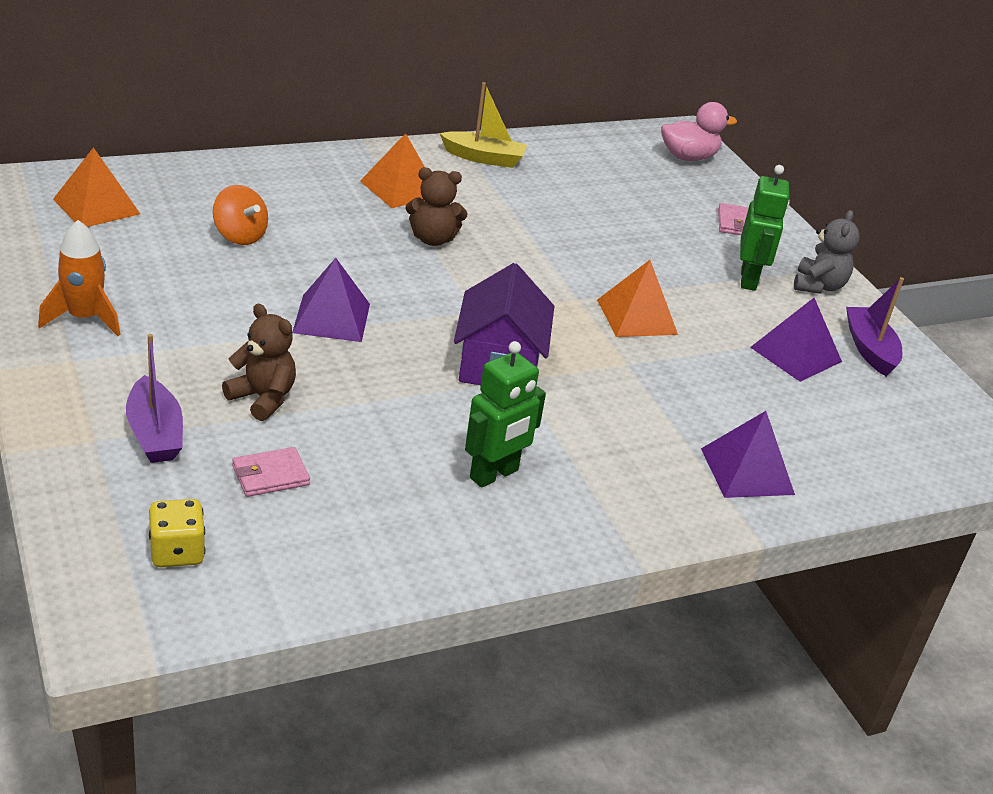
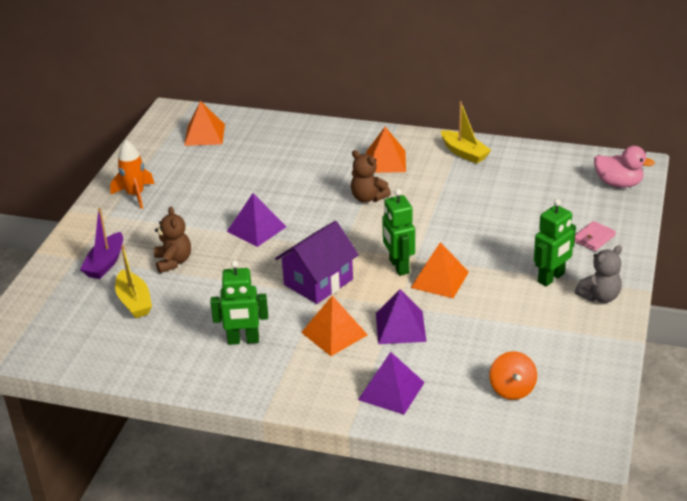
camera: 45 degrees right, 0 degrees up
(177, 552) = (55, 323): yellow dice -> none
(240, 236) = (260, 169): orange spinning top -> orange spinning top (512, 389)
(270, 475) = (134, 302): pink wallet -> yellow boat
(572, 315) = (398, 266): none -> green robot
(597, 424) = (334, 333): none -> orange pyramid
(795, 354) = (520, 335): purple pyramid -> purple pyramid (400, 327)
(870, 349) = (580, 348): purple boat -> none

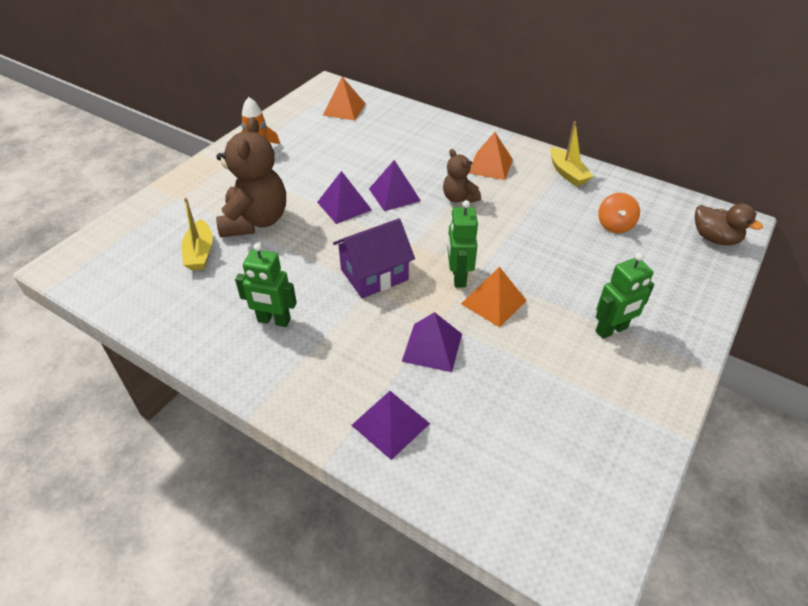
camera: 15 degrees right, 10 degrees up
(105, 263) = (198, 208): purple boat -> none
(173, 262) = (255, 221): brown teddy bear -> brown teddy bear, size x1.87
(302, 208) = (394, 194): none -> purple pyramid
(334, 333) = (363, 336): orange pyramid -> none
(512, 389) = (522, 462): orange spinning top -> orange spinning top (614, 225)
(593, 238) = (671, 294): pink wallet -> none
(600, 296) = (659, 367): grey teddy bear -> none
(618, 183) = (715, 238): pink duck -> brown duck

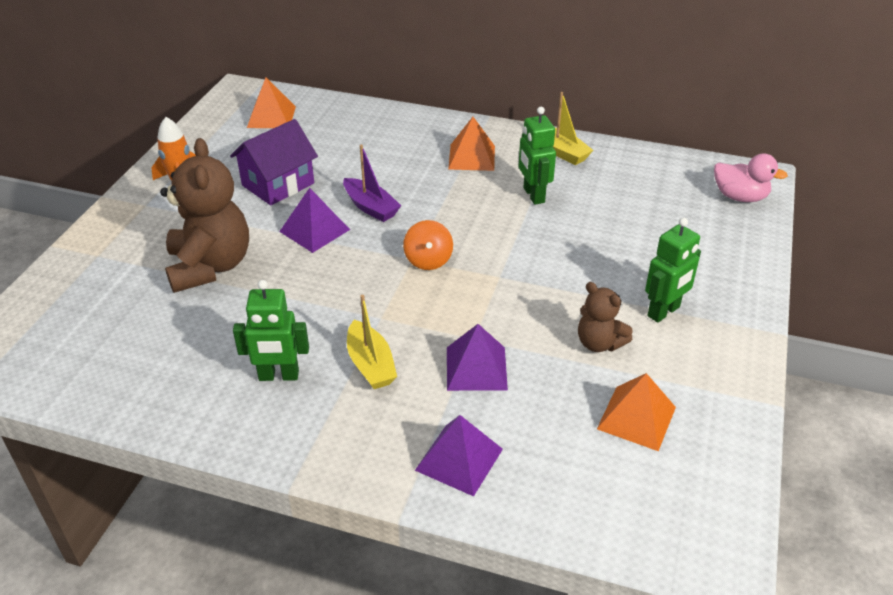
camera: 15 degrees left, 5 degrees down
(200, 253) = (153, 316): yellow boat -> yellow boat (370, 364)
(374, 274) = (380, 302): purple house -> purple house (278, 184)
(394, 194) = (370, 207): purple pyramid -> purple boat
(458, 277) = (479, 287): green robot -> green robot (533, 195)
(459, 198) = (448, 199): brown teddy bear -> brown teddy bear (599, 343)
(493, 302) = (527, 306): orange pyramid -> orange pyramid (636, 417)
(614, 225) = (631, 200): orange spinning top -> orange spinning top (428, 260)
(715, 238) = (740, 197): brown duck -> pink duck

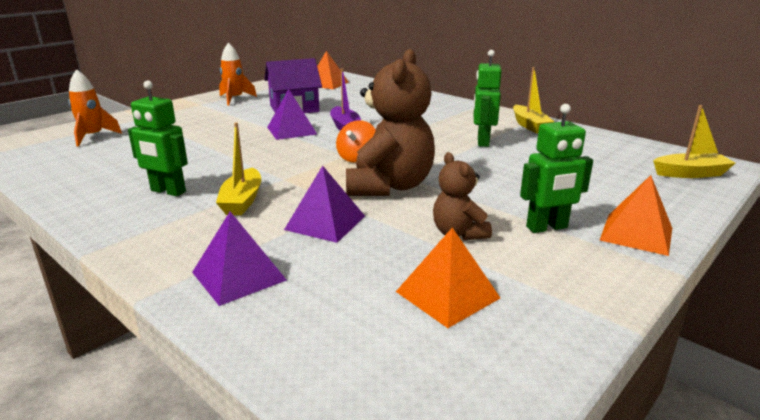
camera: 25 degrees right, 15 degrees down
(77, 311) = (93, 137): none -> orange rocket
(210, 266) = (200, 133): brown teddy bear -> brown teddy bear (389, 186)
(471, 157) = (450, 117): orange pyramid -> orange pyramid (636, 234)
(740, 197) = (690, 174): pink duck -> yellow boat

